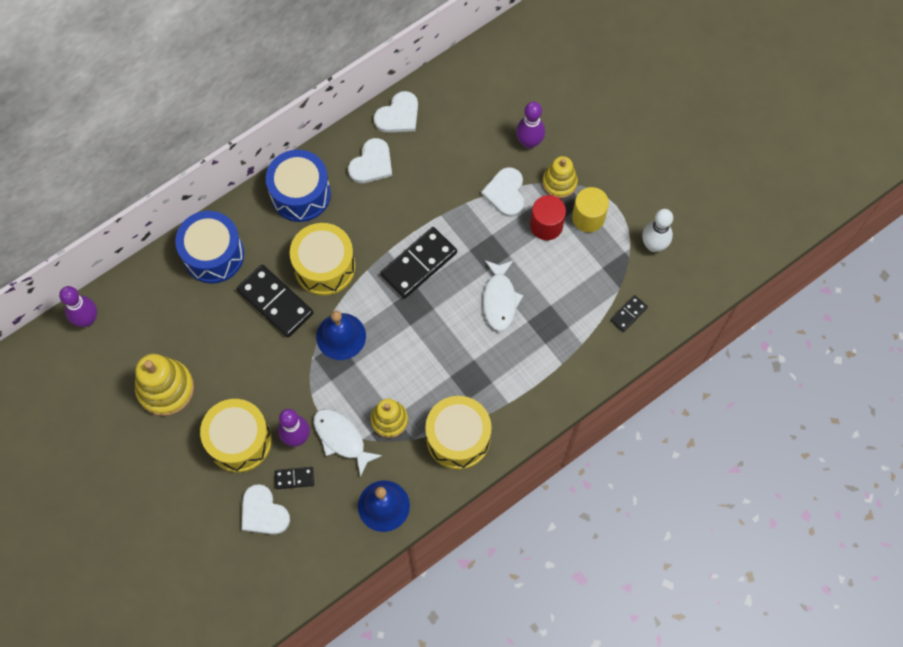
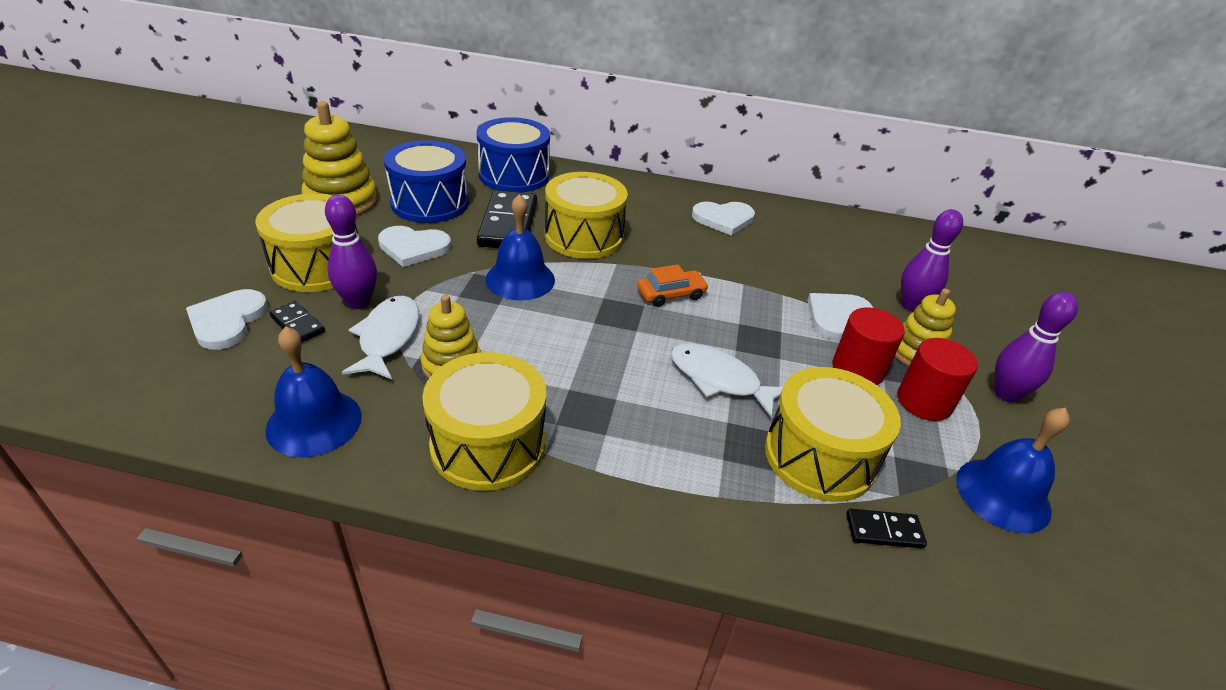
camera: 45 degrees right, 30 degrees down
(87, 319) = (376, 142): purple bowling pin -> purple bowling pin (1006, 394)
(300, 194) = (635, 195): blue drum -> blue drum (430, 203)
(398, 115) = (790, 214): white heart -> white heart (413, 247)
(419, 264) = (671, 294): black domino -> orange car
(500, 299) = (719, 379): white fish -> white fish turned 75 degrees clockwise
(577, 300) = (819, 456): none -> yellow drum
(588, 217) = (924, 402): yellow cylinder -> red cylinder
(653, 245) = (1003, 494): white bowling pin -> blue bell

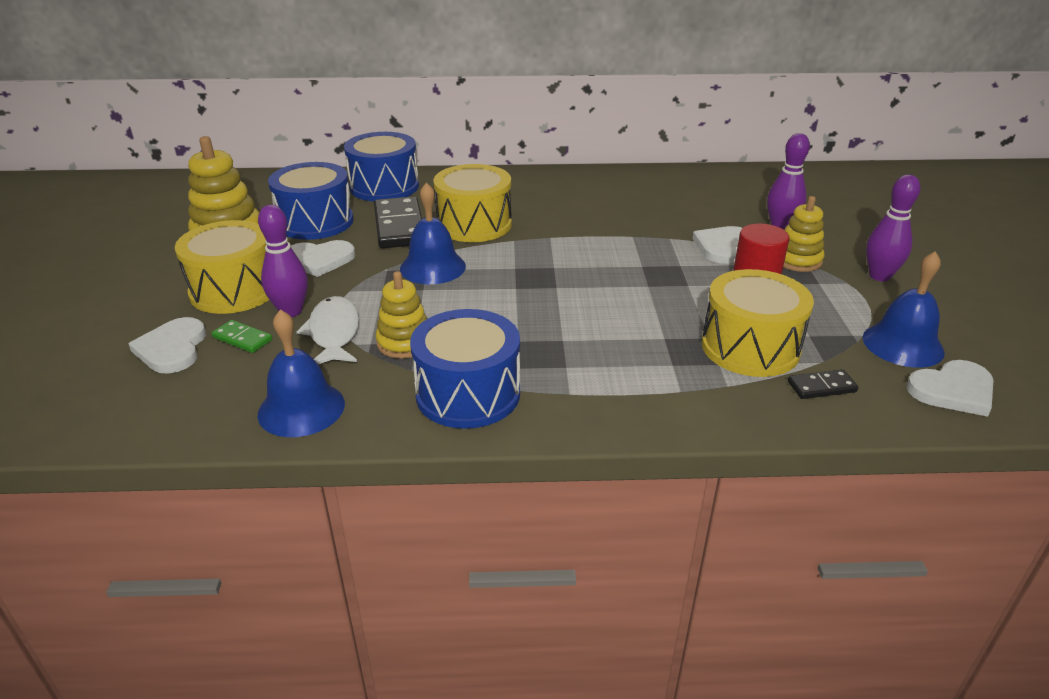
camera: 10 degrees left, 5 degrees down
(298, 324) = (242, 339): black domino -> green domino
(488, 444) = (468, 394): yellow drum -> blue drum
(671, 294) = (573, 255): orange car -> none
(719, 379) = (644, 309): white fish -> none
(723, 219) = (593, 190): white heart -> white heart (953, 390)
(924, 402) = (817, 294): red cylinder -> none

